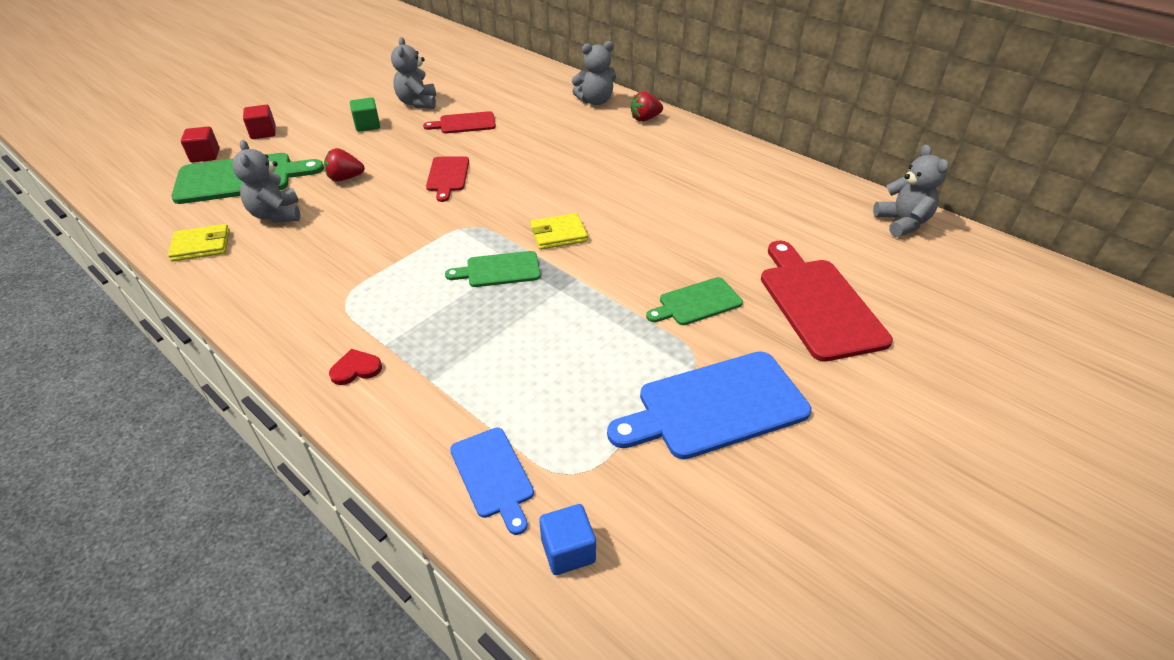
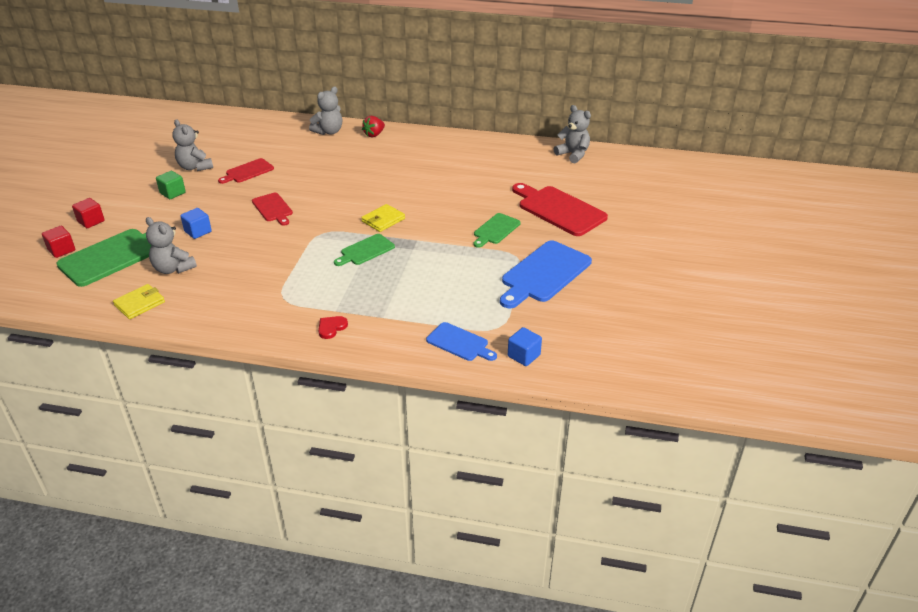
camera: 30 degrees left, 5 degrees down
(345, 178) = (198, 231): red strawberry -> blue cube

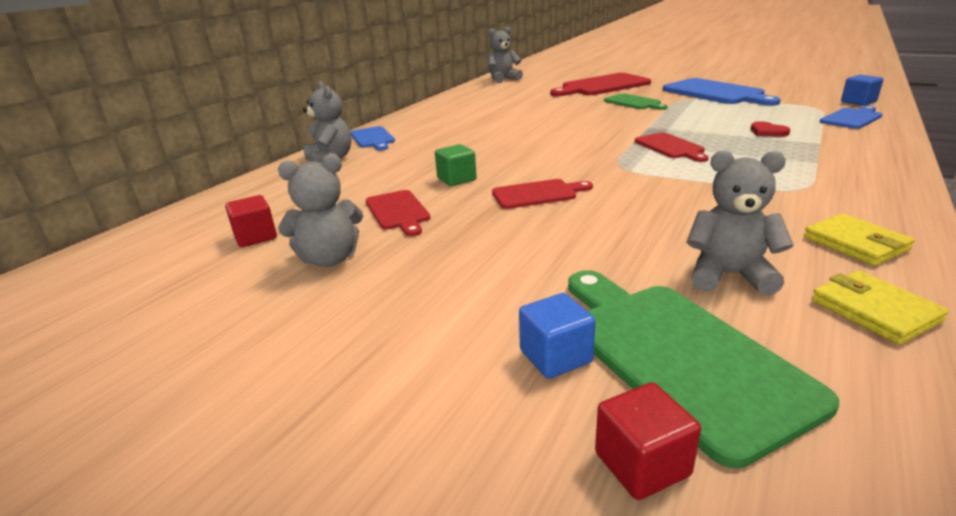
camera: 70 degrees left, 10 degrees down
(91, 221) = (489, 405): red cube -> red cube (255, 237)
(172, 193) = (420, 282): green cube -> green cube (456, 179)
(173, 269) = (729, 275): grey teddy bear -> grey teddy bear turned 135 degrees counterclockwise
(198, 231) = (592, 253): blue cube -> blue cube (555, 356)
(331, 328) = (859, 164): red heart -> red heart (767, 132)
(365, 251) = (670, 147): green cutting board -> red cutting board
(374, 135) = (373, 138): red strawberry -> blue cutting board
(383, 220) = (598, 138): yellow wallet -> yellow wallet (855, 243)

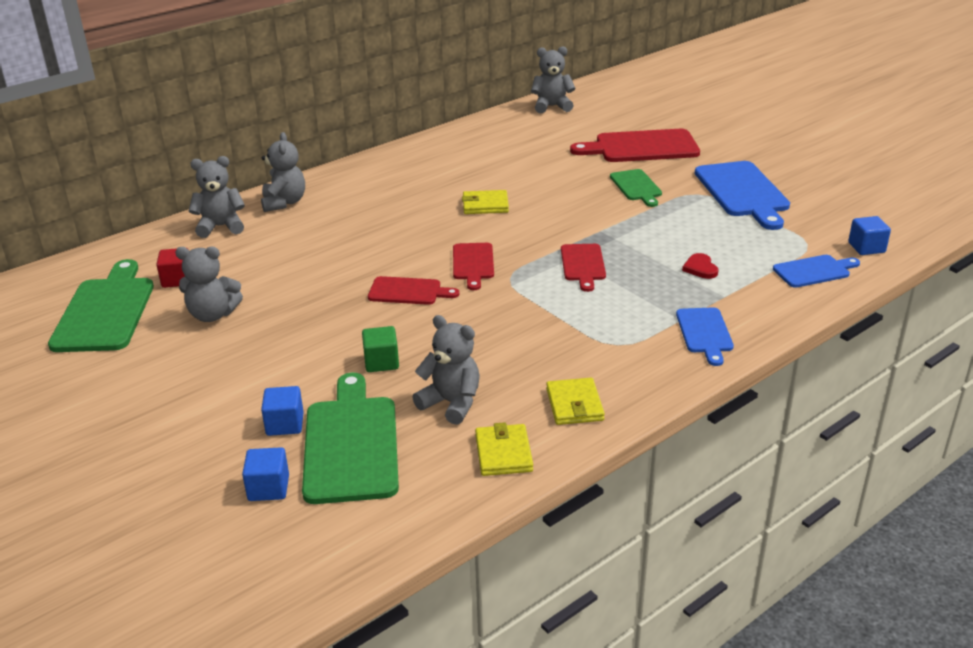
camera: 20 degrees right, 5 degrees up
(172, 287) = (106, 311): none -> green cutting board
(275, 187) = (221, 227): none -> grey teddy bear
(373, 138) = (340, 181): blue cutting board -> blue cutting board (704, 333)
(398, 212) = (290, 281): red cutting board -> red cutting board (473, 264)
(456, 179) = (363, 257): green cube -> green cube (381, 362)
(527, 130) = (485, 205): none -> yellow wallet
(642, 464) = (268, 488): red cube -> blue cube

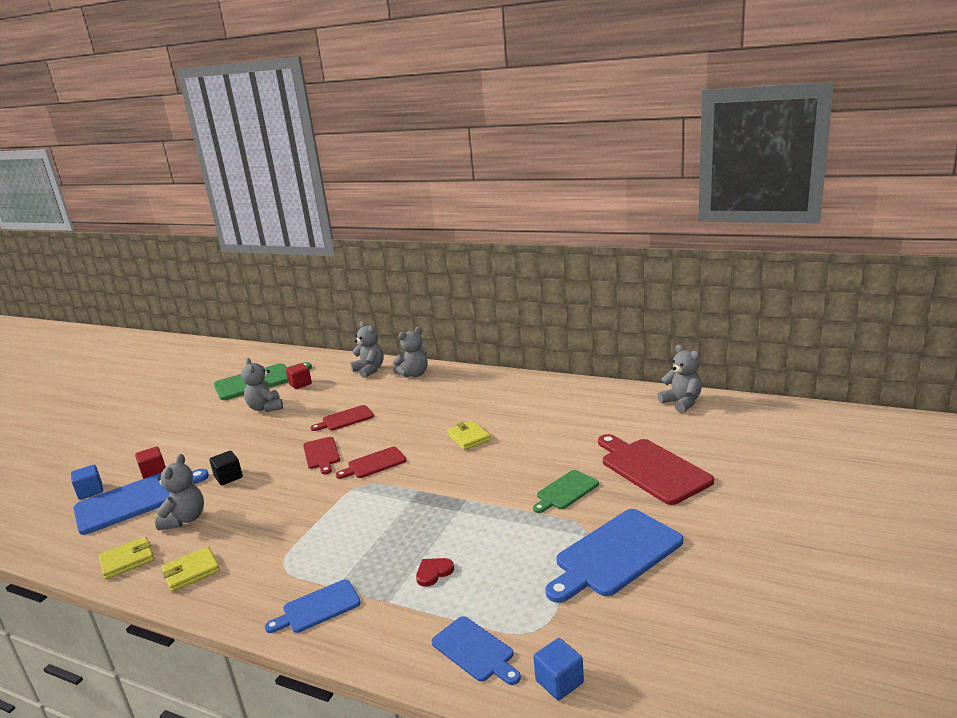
camera: 65 degrees right, 10 degrees down
(285, 424) = (154, 472): blue cube -> red cube
(351, 444) = (135, 500): green cutting board -> blue cutting board
(381, 362) = (228, 477): green cube -> black cube
(583, 265) = (401, 509): red cutting board -> red cutting board (345, 419)

